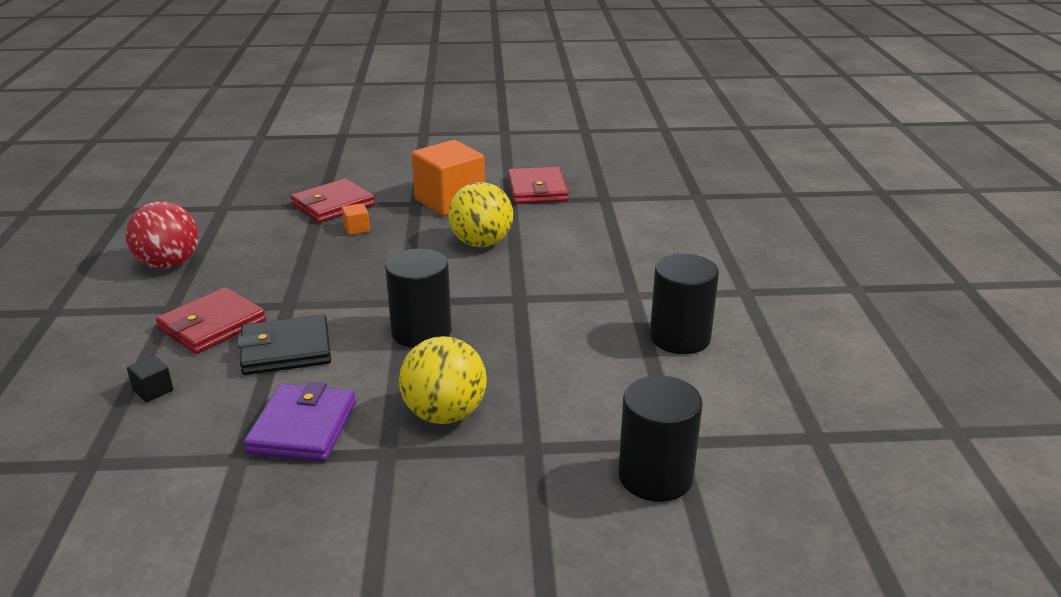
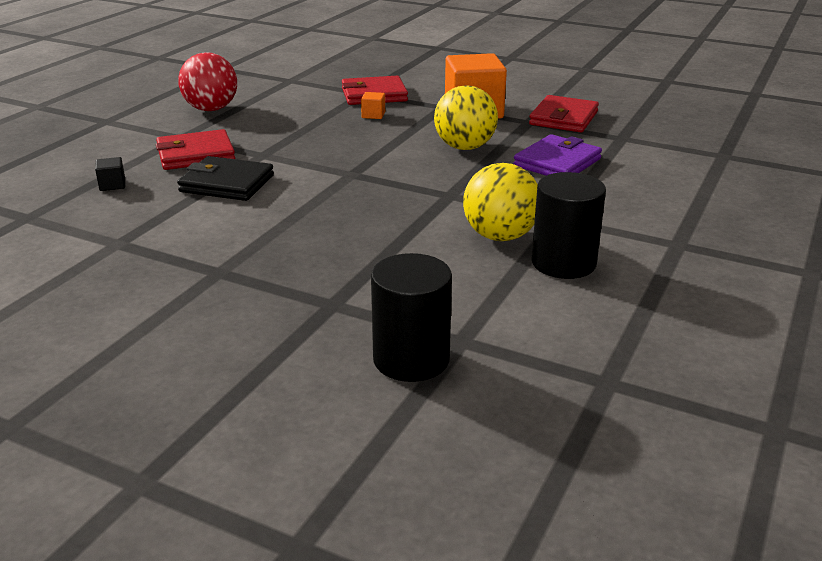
camera: 30 degrees right, 0 degrees up
(303, 427) = (180, 237): purple wallet -> purple wallet (557, 162)
(421, 332) = (340, 198): black cylinder -> none
(445, 414) = (291, 259): yellow ball -> yellow ball (500, 236)

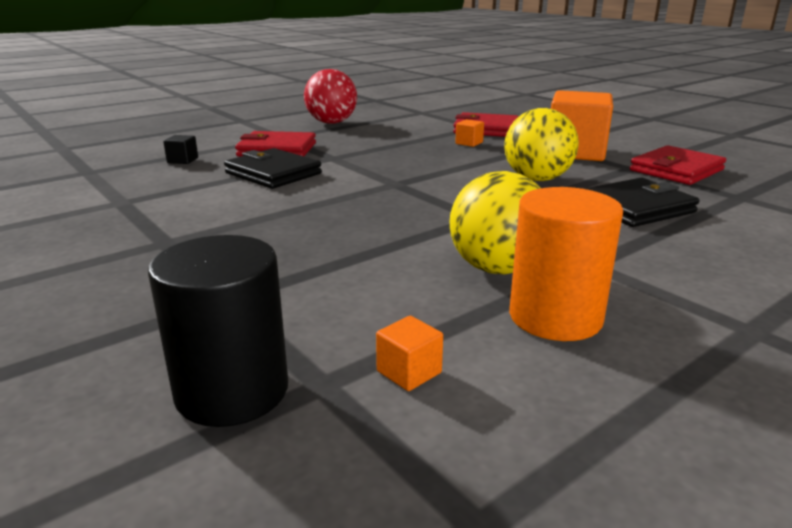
camera: 25 degrees right, 5 degrees down
(506, 320) = (409, 372): none -> orange cube
(557, 162) = (636, 208): purple wallet -> black wallet
(563, 263) = (555, 317): black cylinder -> orange cylinder

